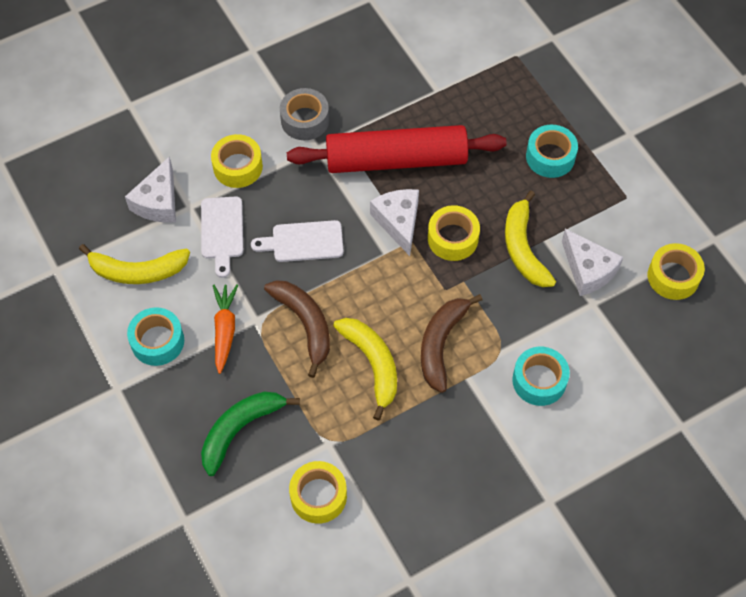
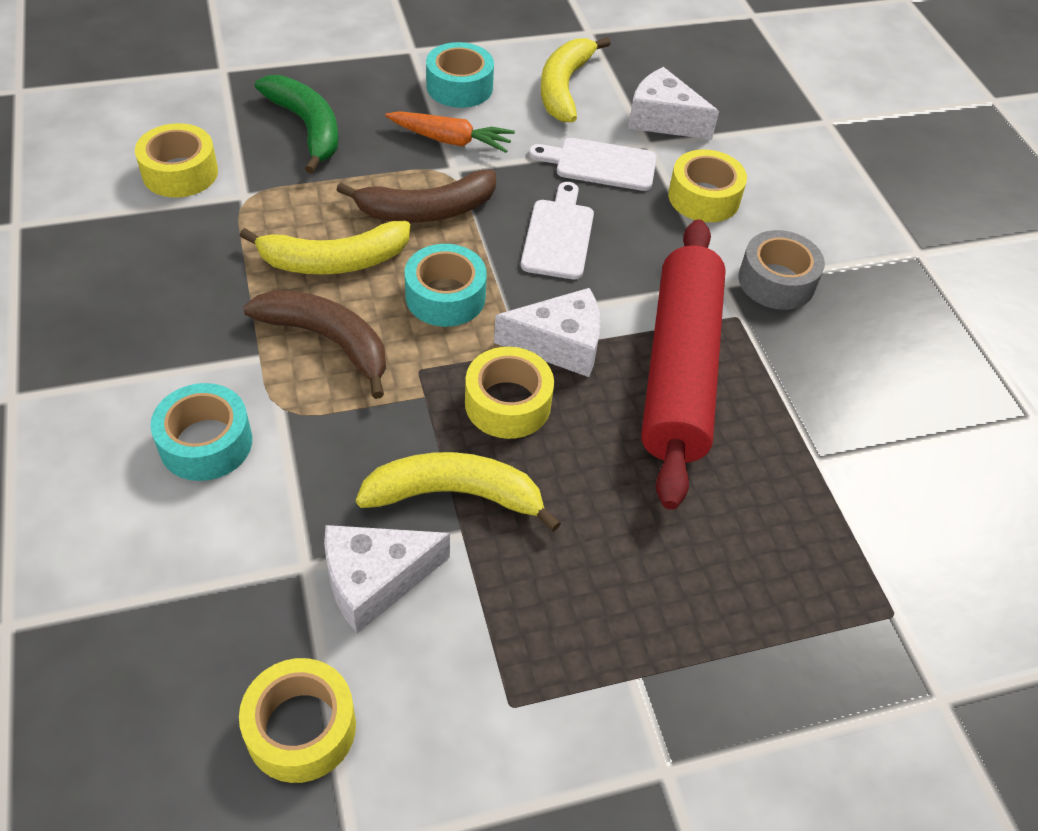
camera: 100 degrees right, 10 degrees down
(550, 157) = (638, 598): turquoise tape -> turquoise tape (445, 297)

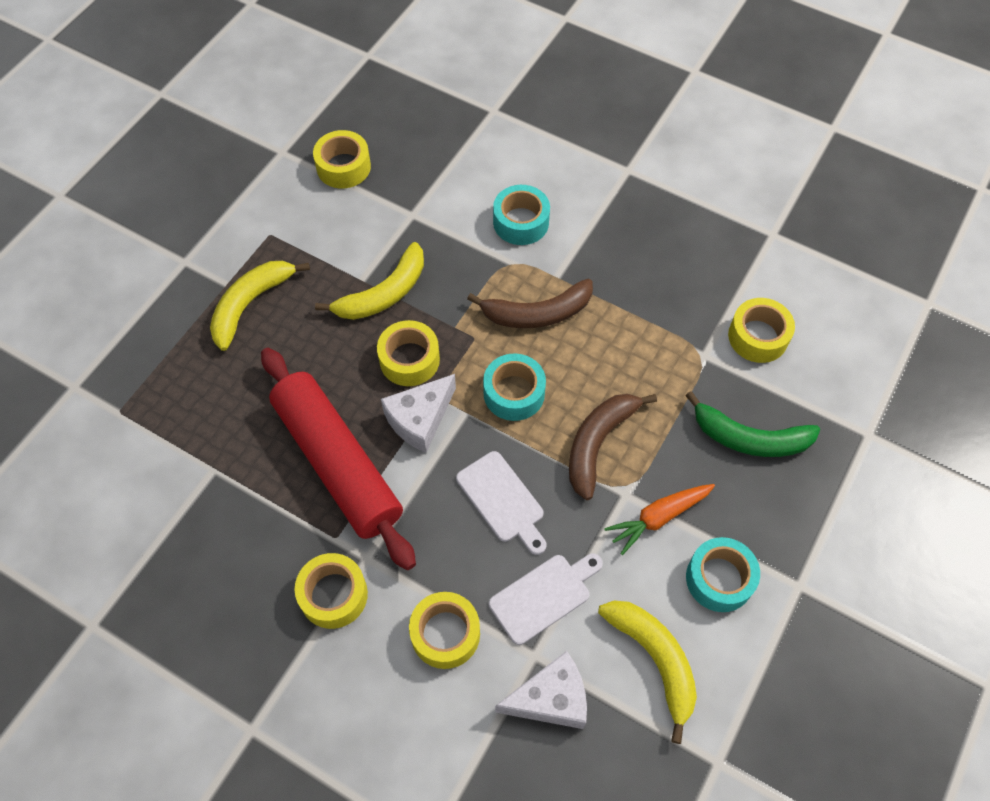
camera: 140 degrees right, 10 degrees up
(333, 261) = (598, 360): yellow banana -> yellow banana (250, 304)
(375, 580) = (376, 232): white cheese -> none
(776, 281) = (333, 595): grey tape -> yellow tape

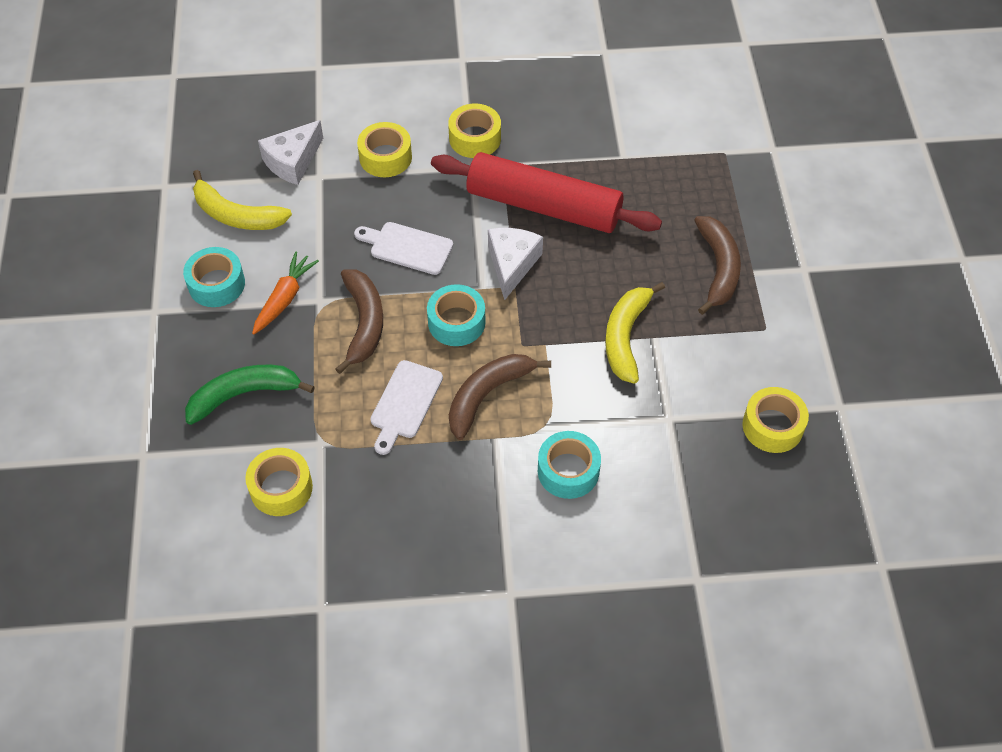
camera: 145 degrees right, 5 degrees down
(250, 304) = (718, 269): yellow banana -> brown banana
(409, 359) = (558, 300): yellow tape -> none
(543, 596) = (336, 209): white cutting board -> white cutting board (405, 403)

